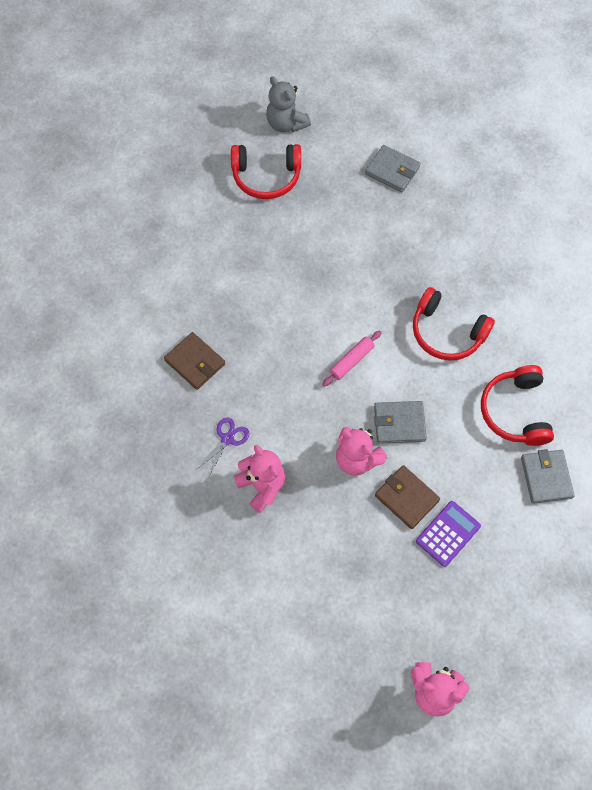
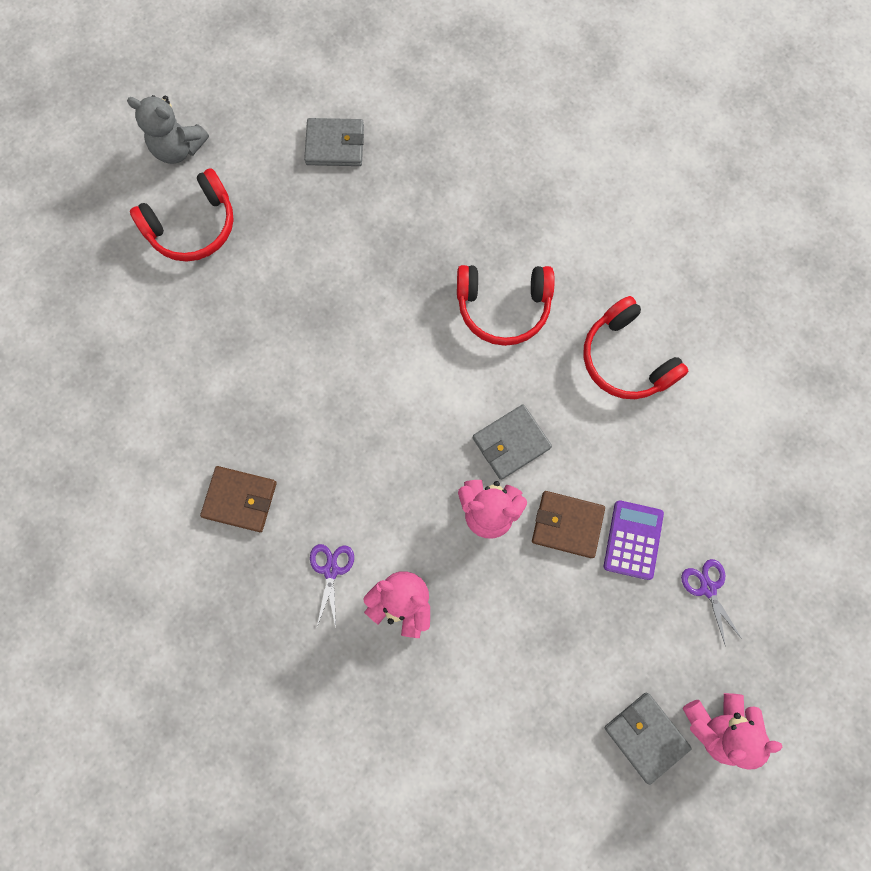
camera: 30 degrees left, 10 degrees up
(351, 361) = (418, 399): pink rolling pin -> none
(483, 596) = (708, 588): none -> purple scissors
(546, 477) = (698, 416): grey wallet -> grey wallet (645, 736)

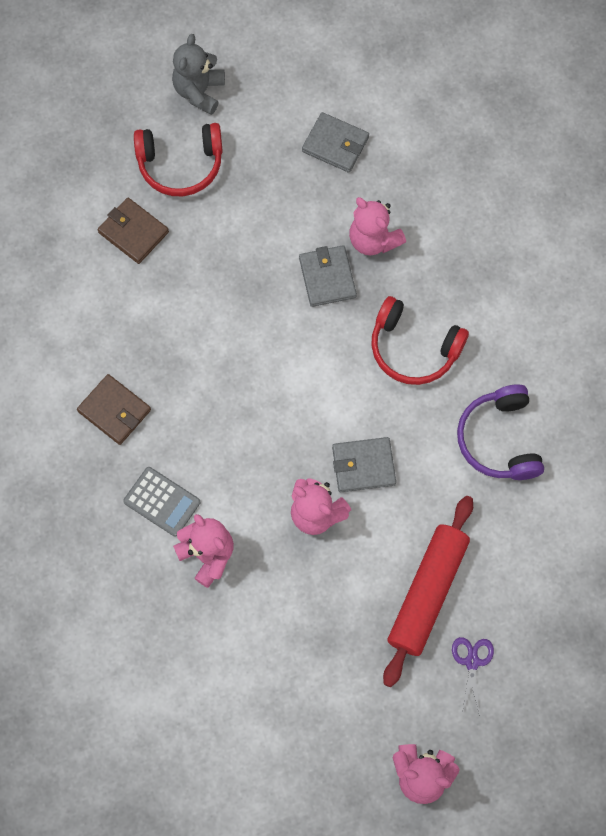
camera: 25 degrees right, 5 degrees down
(178, 148) = (199, 91): grey teddy bear -> grey teddy bear turned 60 degrees clockwise
(331, 570) = (162, 501): purple scissors -> grey calculator
(415, 220) = (373, 240): none -> pink teddy bear
(567, 524) = (377, 555): brown wallet -> brown wallet (133, 232)
(625, 359) = (499, 439): red headphones -> purple headphones
(633, 540) = (427, 593): purple calculator -> red rolling pin
(645, 736) = (357, 755): grey wallet -> grey wallet (327, 277)

